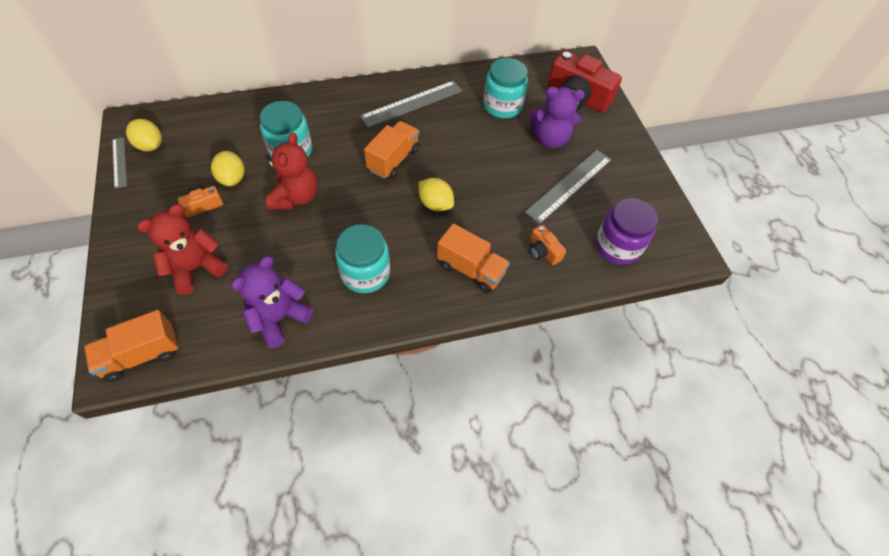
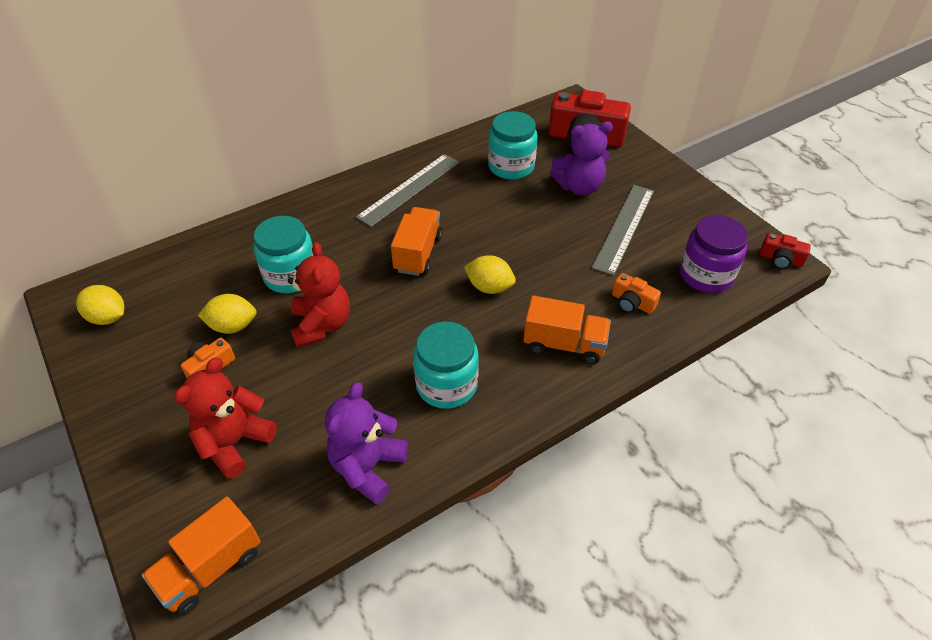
camera: 15 degrees left, 10 degrees down
(119, 162) = (74, 347): grey ruler -> none
(232, 178) = (233, 326): yellow lemon -> yellow lemon turned 60 degrees counterclockwise
(690, 252) = (780, 259): none -> red camera

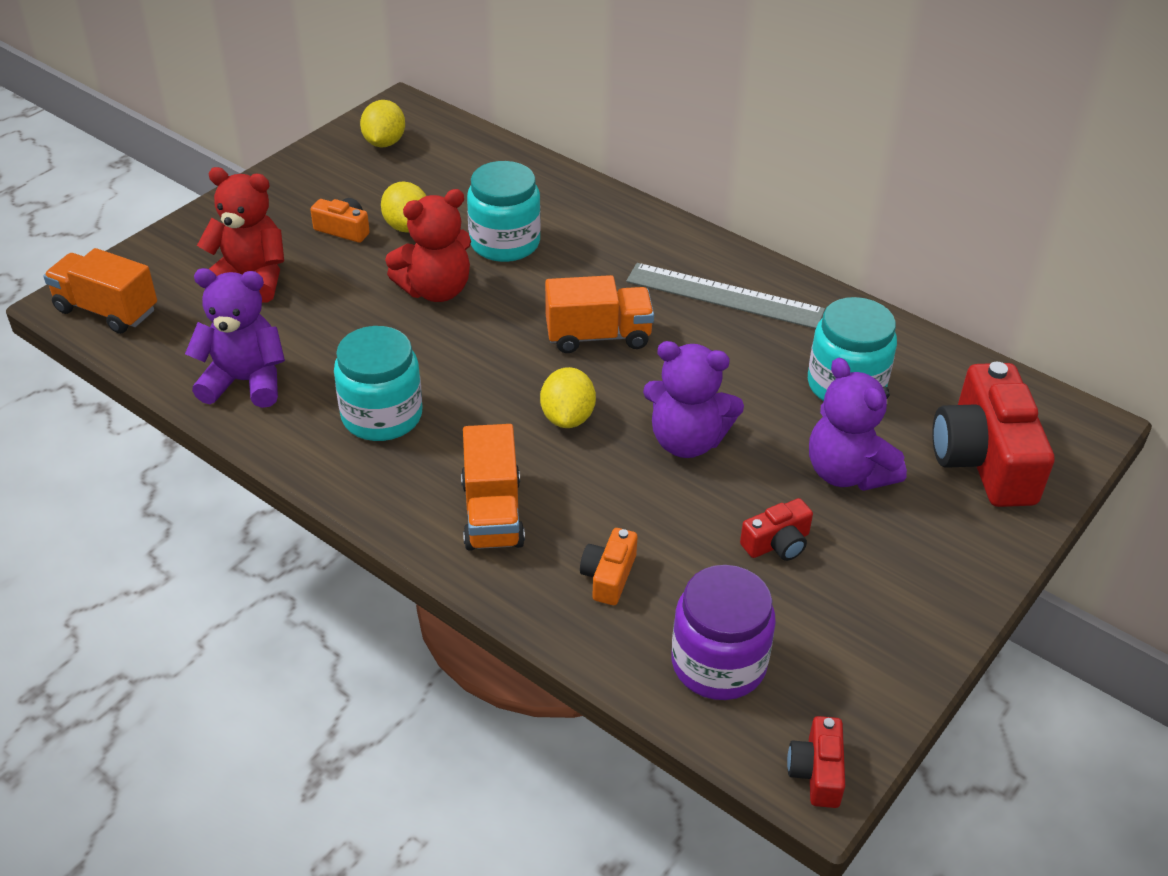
camera: 70 degrees right, 5 degrees down
(531, 240) = (687, 441): none -> purple teddy bear
(624, 228) = (777, 543): grey ruler -> red camera

